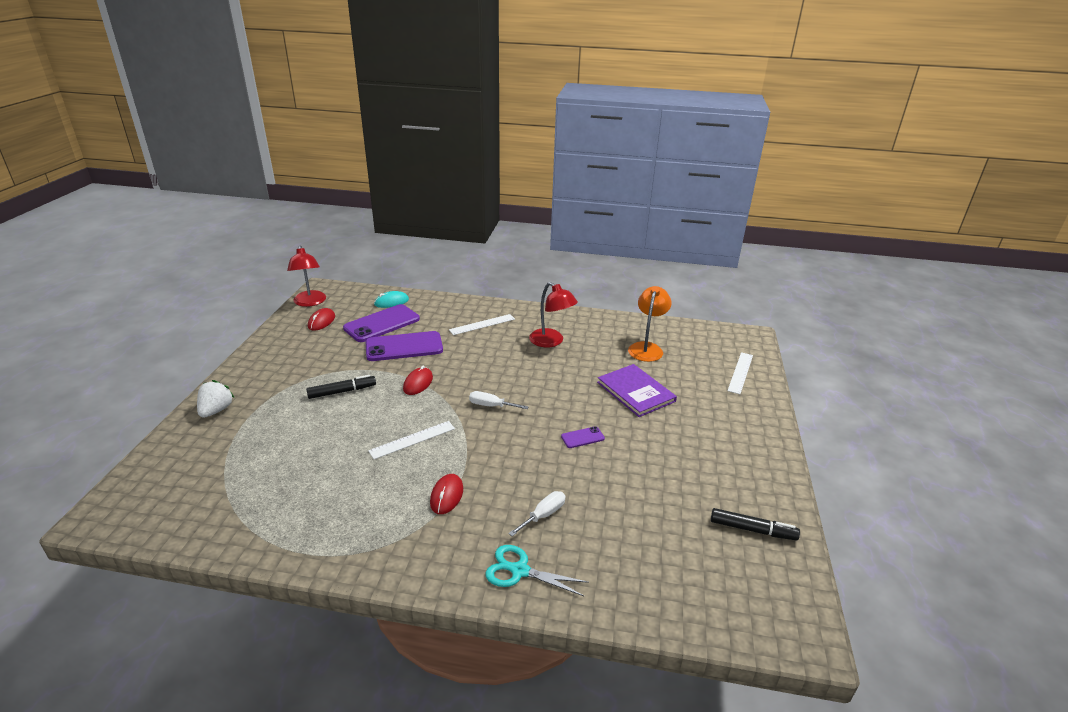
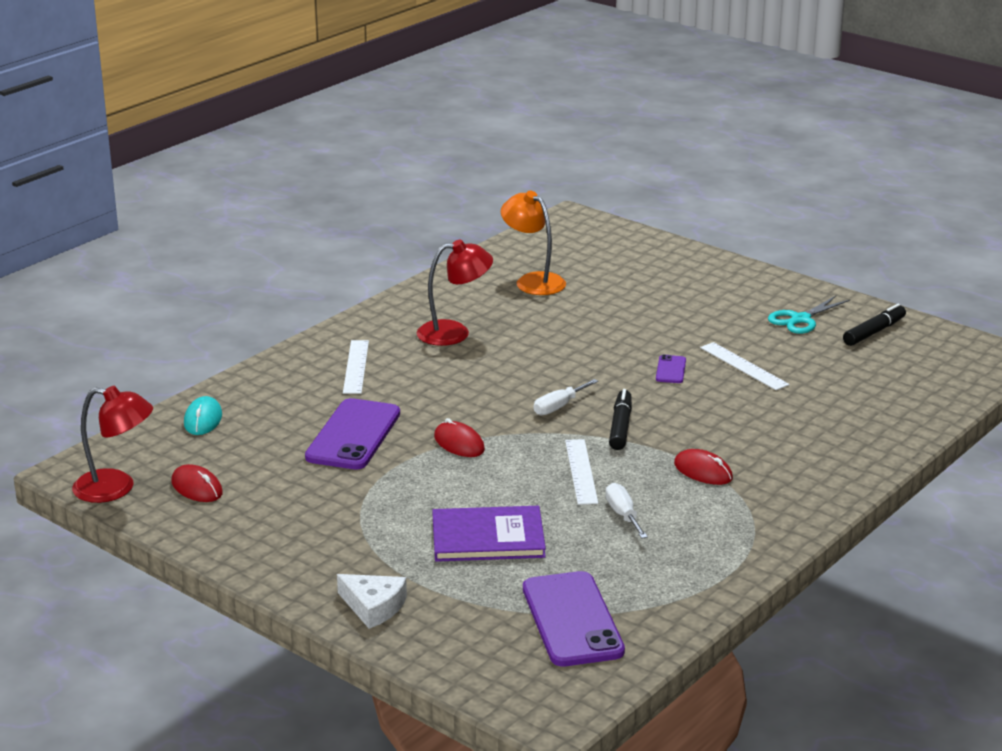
camera: 60 degrees left, 5 degrees down
(216, 410) = (373, 606): white strawberry -> white cheese
(342, 391) = (423, 501): black marker -> black marker (620, 427)
(382, 324) = (264, 439): purple phone -> purple phone (572, 620)
(520, 571) = (844, 457): turquoise scissors -> turquoise scissors (800, 319)
(543, 515) = (776, 425): white screwdriver -> white screwdriver (623, 515)
(636, 392) = (615, 315): purple book -> purple book (488, 537)
(740, 372) = (636, 249): white ruler -> white ruler (744, 366)

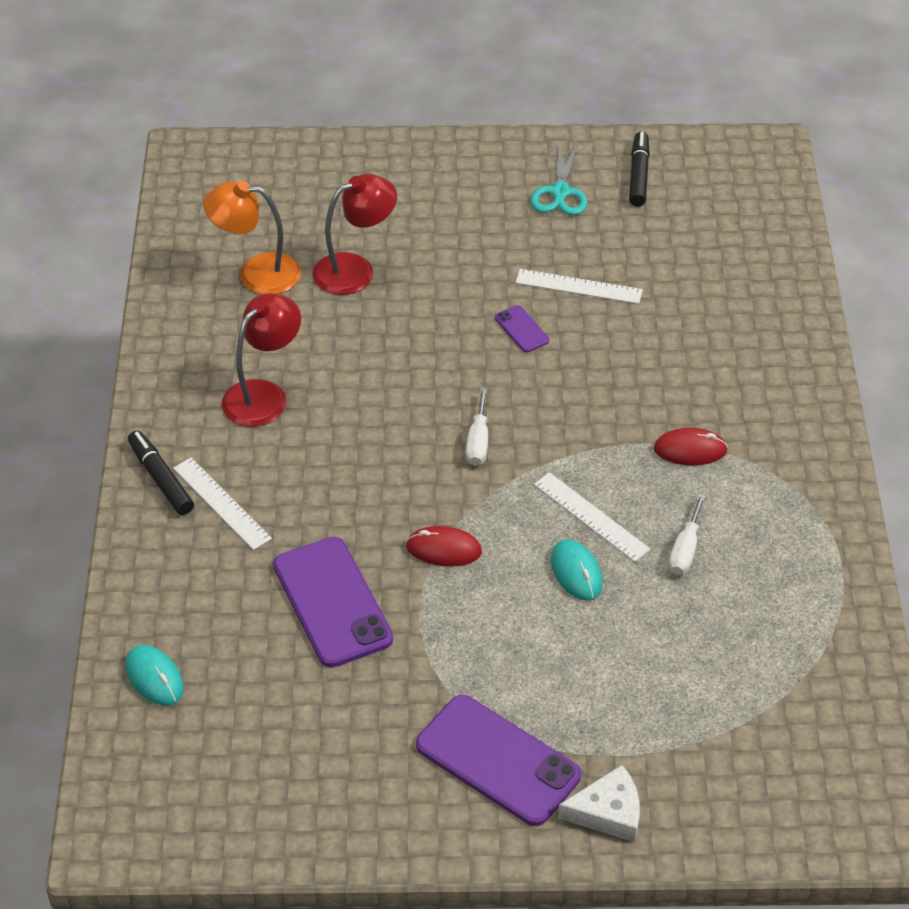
camera: 40 degrees left, 20 degrees up
(116, 488) = (183, 833): red lamp -> red lamp (355, 269)
(197, 488) = (264, 776): red mouse -> none
(488, 537) = (606, 656): purple book -> none
(529, 491) = (576, 572): none -> turquoise mouse
(572, 620) = (783, 708): purple phone -> purple phone (498, 760)
(620, 427) = (560, 435): black marker -> black marker (161, 479)
(623, 515) = (685, 550): white screwdriver -> white screwdriver turned 105 degrees counterclockwise

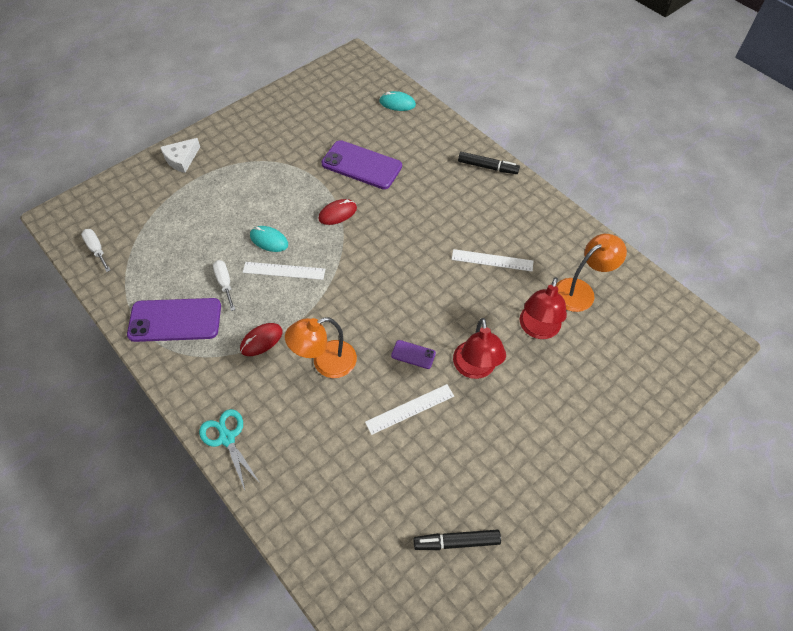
camera: 140 degrees right, 10 degrees up
(222, 503) = (451, 173): white ruler -> white ruler (492, 260)
(264, 395) = (494, 230): red lamp -> red lamp (475, 368)
(478, 441) = (372, 273): white screwdriver -> white screwdriver (97, 249)
(498, 760) = (240, 151): purple phone -> purple phone (175, 320)
(560, 192) = (490, 482): turquoise scissors -> turquoise scissors (227, 438)
(631, 380) = (325, 363): none -> orange lamp
(638, 175) = (456, 542): black marker -> black marker turned 120 degrees clockwise

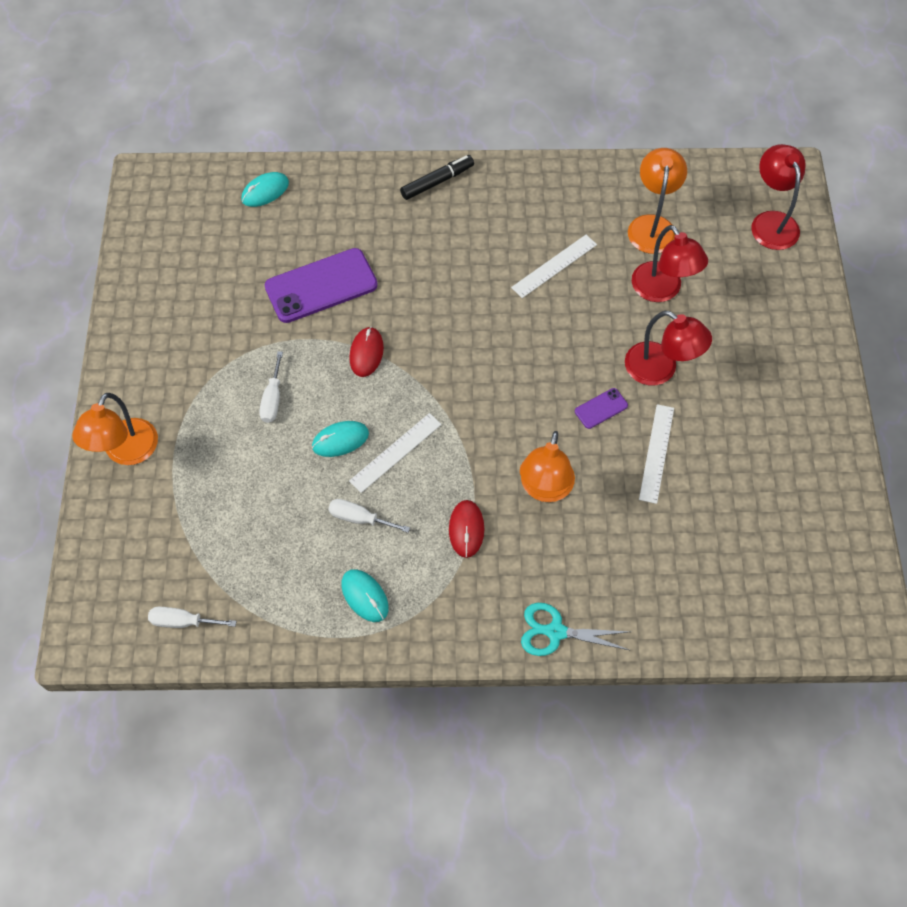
camera: 50 degrees left, 5 degrees up
(175, 320) = (365, 596): purple phone -> turquoise mouse
(181, 159) = (126, 452): white cheese -> orange lamp
(268, 194) = (273, 399): none -> white screwdriver
(456, 542) = (812, 509): black marker -> none
(664, 357) = (771, 222): none -> red lamp

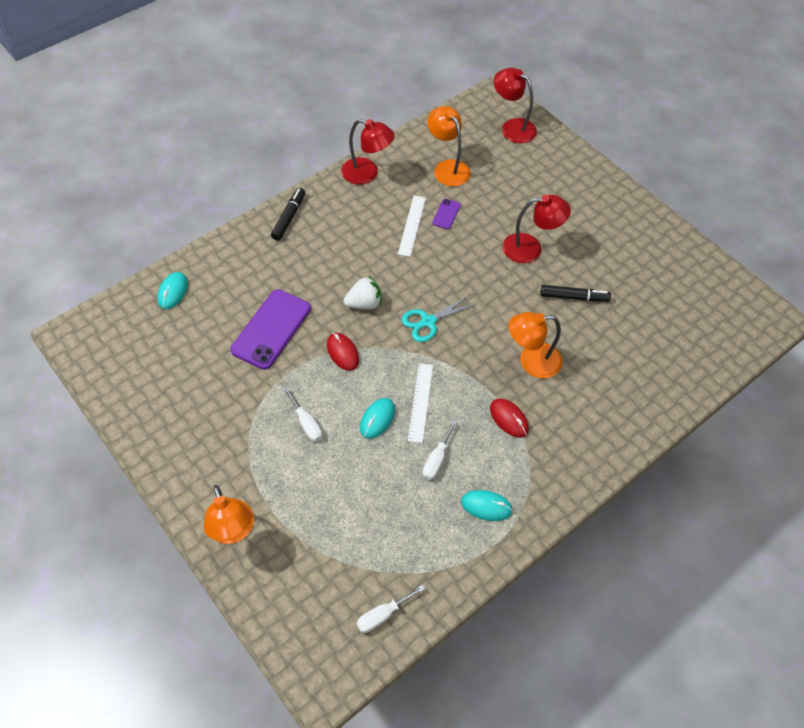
camera: 40 degrees left, 5 degrees down
(359, 518) = (436, 459): white screwdriver -> white screwdriver turned 45 degrees counterclockwise
(431, 317) = (364, 303): none -> white strawberry
(544, 489) = (531, 362): orange lamp -> orange lamp turned 105 degrees clockwise
(556, 632) = (617, 442): turquoise scissors -> turquoise scissors (428, 321)
(601, 408) = (518, 292): purple phone -> purple phone (446, 214)
(656, 453) = (574, 297): white ruler -> black marker
(662, 290) = (488, 202): red lamp -> red lamp (367, 174)

